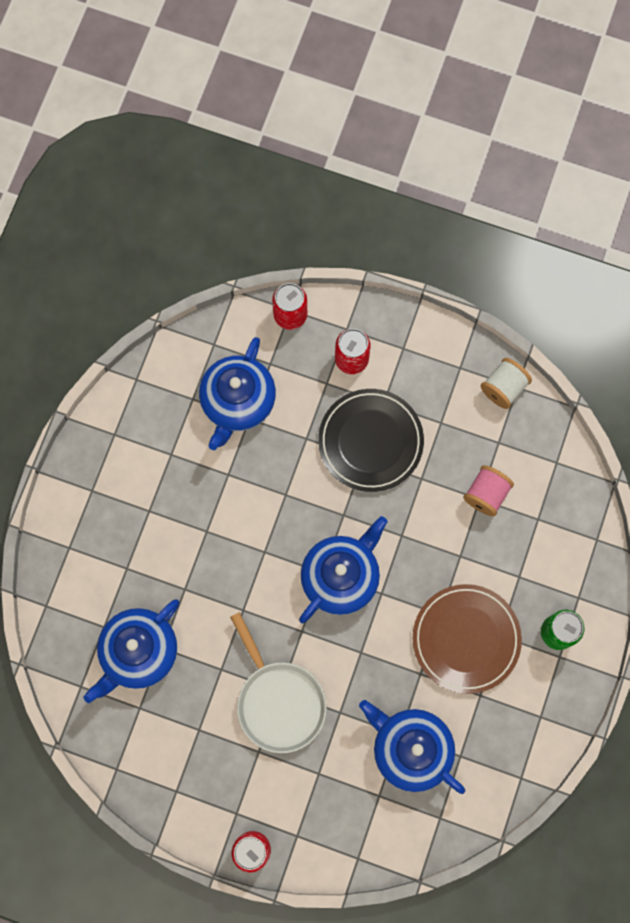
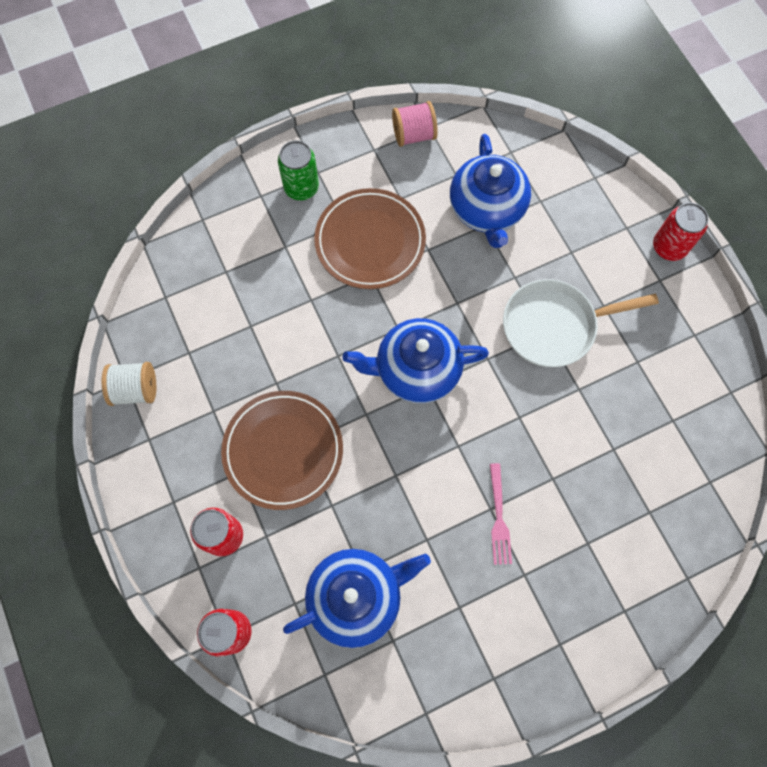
camera: 135 degrees left, 5 degrees down
(138, 652) = (637, 464): blue teapot -> none
(196, 531) = (499, 517): none -> pink fork
(278, 701) = (554, 326): white pan -> white pan turned 120 degrees counterclockwise
(370, 441) = (283, 451): black plate -> brown plate
(486, 494) = (241, 324): pink spool -> pink spool (413, 135)

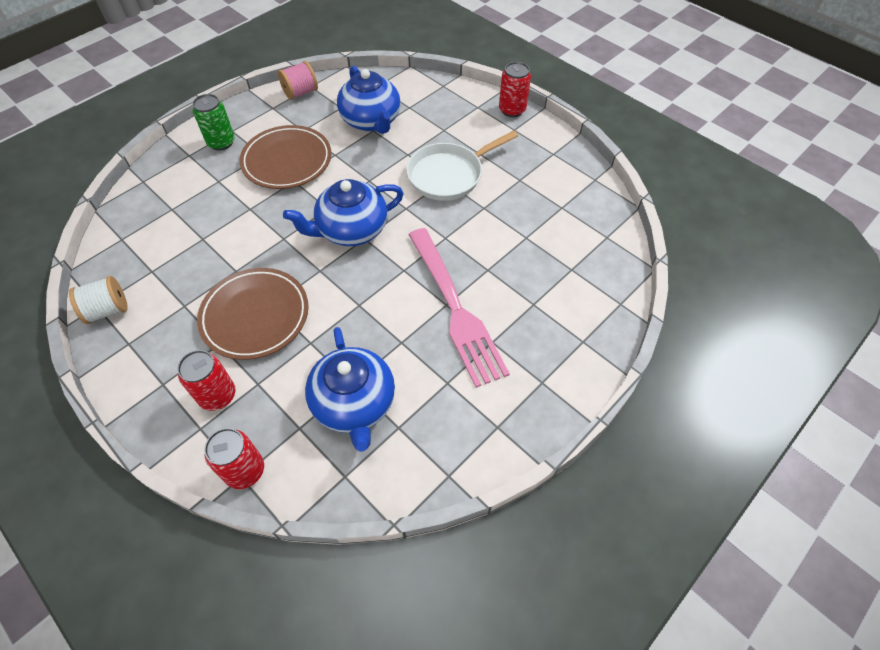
camera: 20 degrees left, 15 degrees down
(356, 597) = (354, 404): blue teapot -> blue teapot turned 120 degrees clockwise
(499, 517) = (455, 308): pink fork -> pink fork, size x2.23

